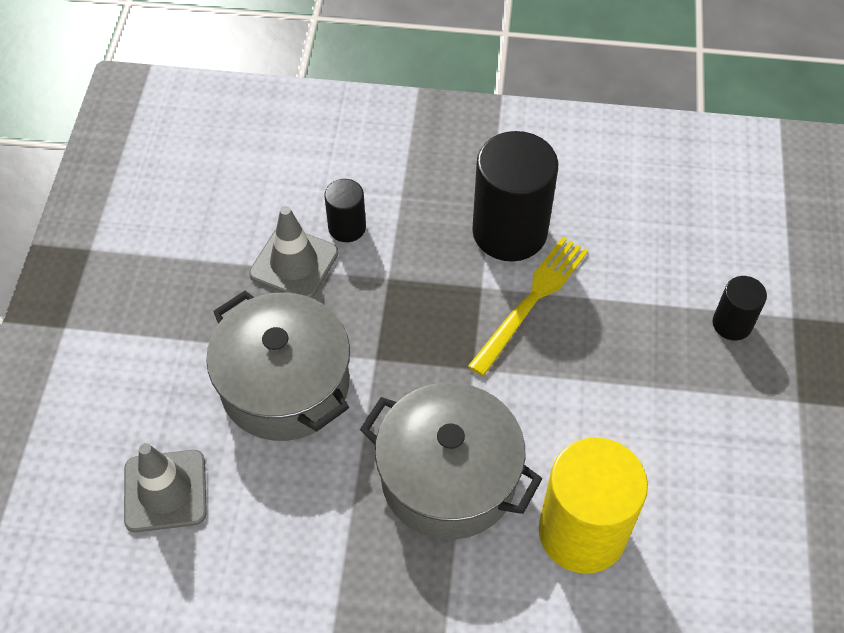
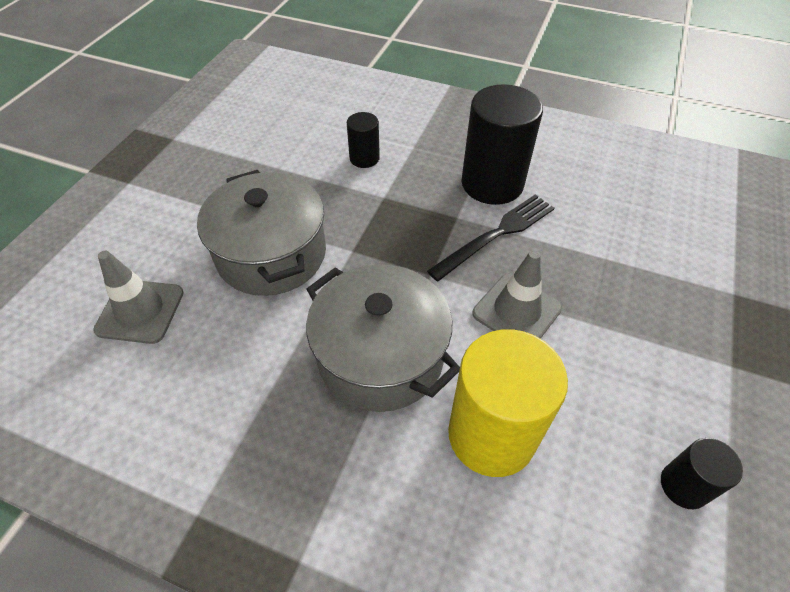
camera: 15 degrees right, 5 degrees down
(294, 263) = (315, 174): grey traffic cone -> grey traffic cone (516, 311)
(531, 301) = (496, 235): yellow fork -> black fork
(732, 324) = (674, 287): black cylinder -> black cylinder (684, 485)

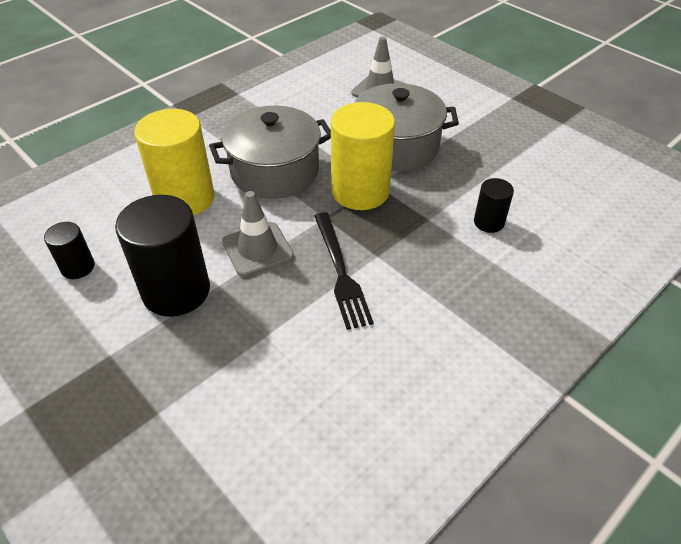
camera: 115 degrees right, 5 degrees down
(372, 259) = (360, 191): none -> yellow cylinder
(492, 184) = (408, 298): black cylinder -> black cylinder (176, 291)

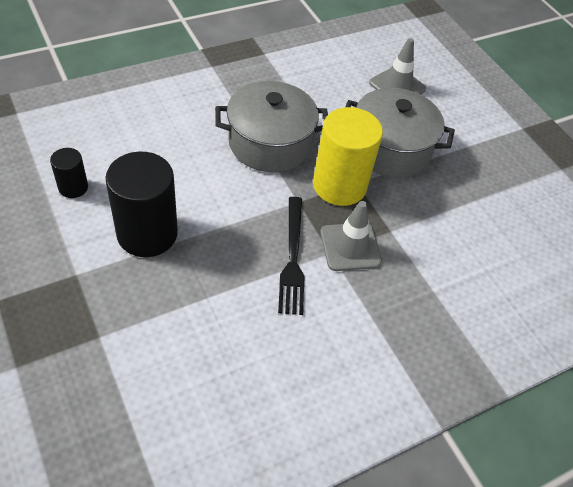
camera: 10 degrees right, 5 degrees up
(185, 198) = (182, 148): yellow cylinder -> none
(258, 249) = (228, 215): grey traffic cone -> grey traffic cone (350, 247)
(489, 222) = (445, 250): black cylinder -> none

